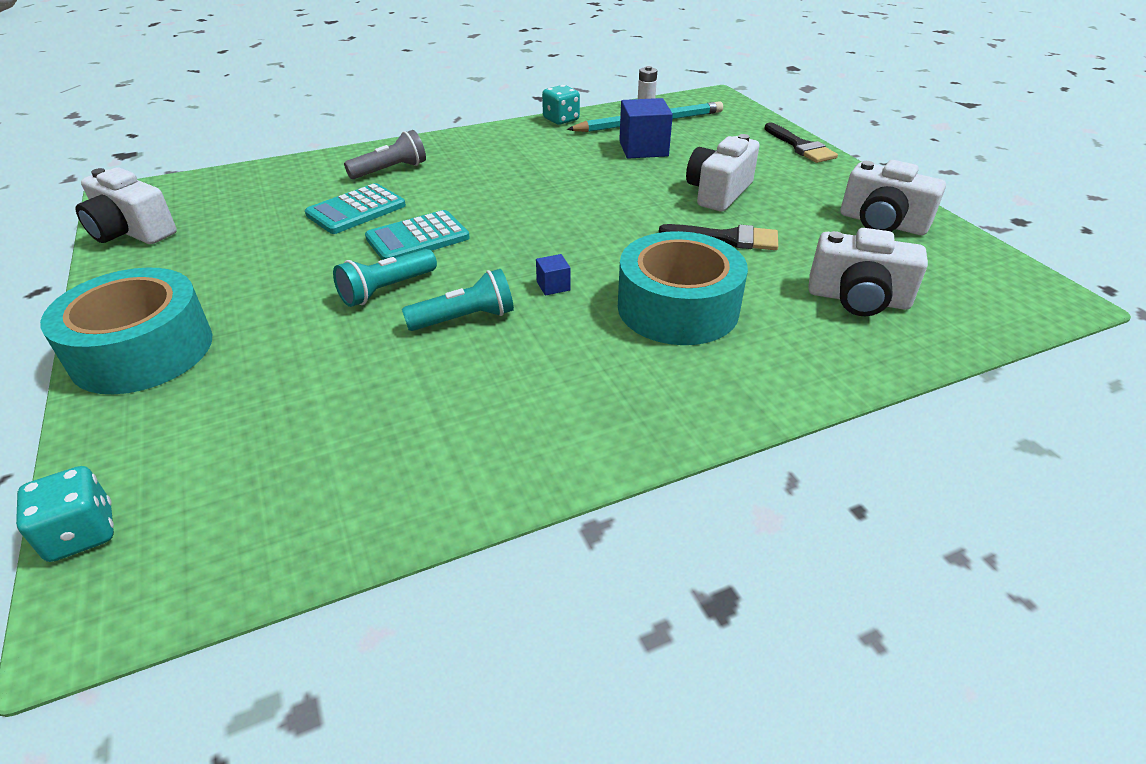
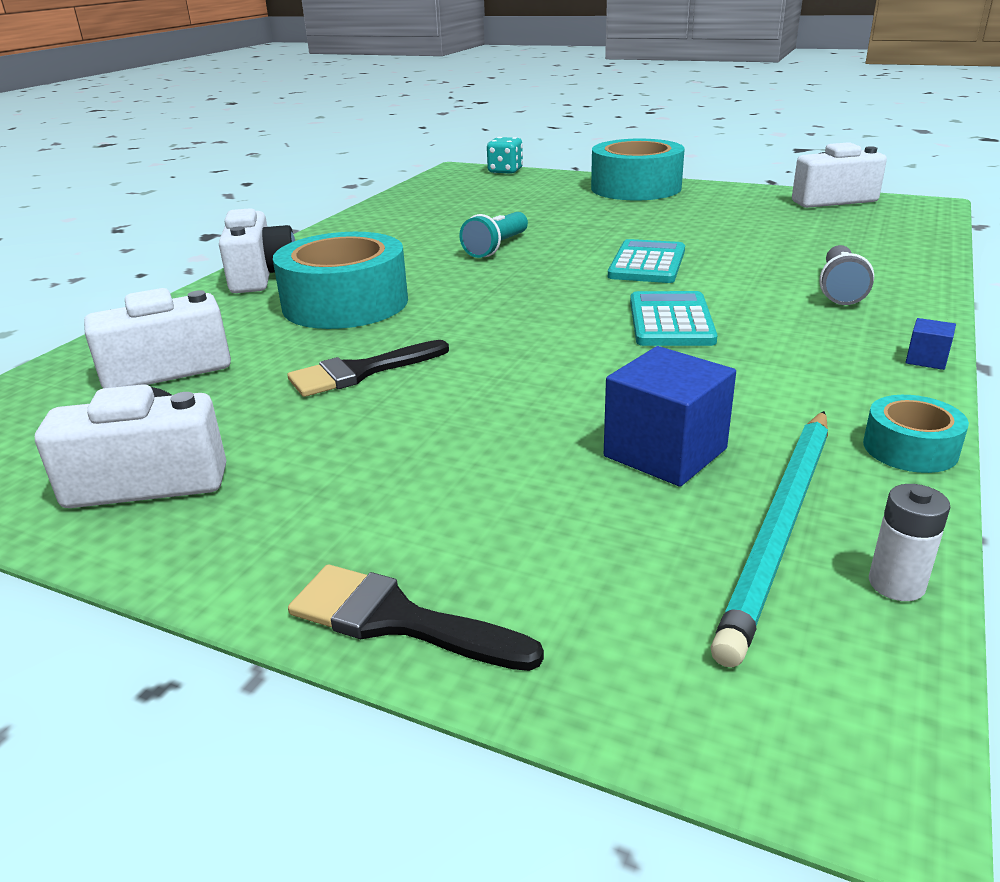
camera: 140 degrees right, 10 degrees down
(356, 210) = (751, 258): turquoise calculator -> turquoise calculator (671, 321)
(386, 290) = (583, 239): turquoise flashlight -> none
(553, 286) = (471, 280): blue cube -> blue cube (926, 359)
(561, 119) = (910, 448): turquoise dice -> turquoise tape
(718, 192) = (440, 425): white camera -> white camera (261, 276)

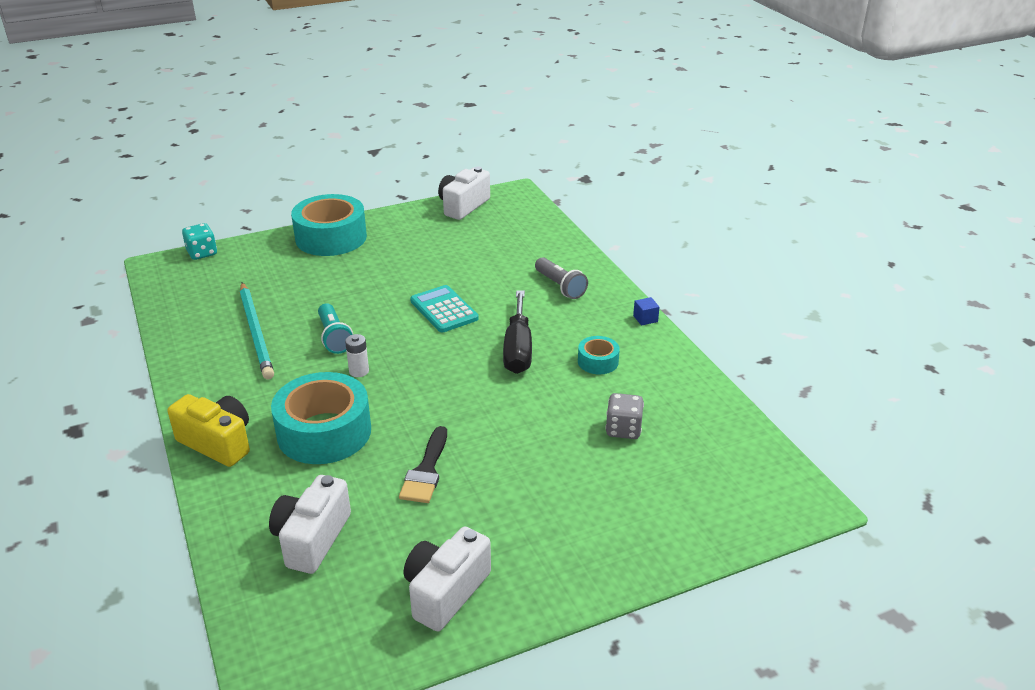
camera: 50 degrees left, 5 degrees up
(261, 276) = (218, 443): white camera -> yellow camera
(398, 620) = (648, 561): black brush -> none
(665, 452) = (623, 429): blue cube -> grey dice
(671, 321) = (518, 349): turquoise calculator -> black screwdriver
(780, 528) = (701, 438): turquoise pencil -> turquoise pencil (256, 332)
(896, 584) = (755, 438): white battery -> white battery (359, 371)
(910, 448) = (694, 374): turquoise tape -> turquoise tape (598, 362)

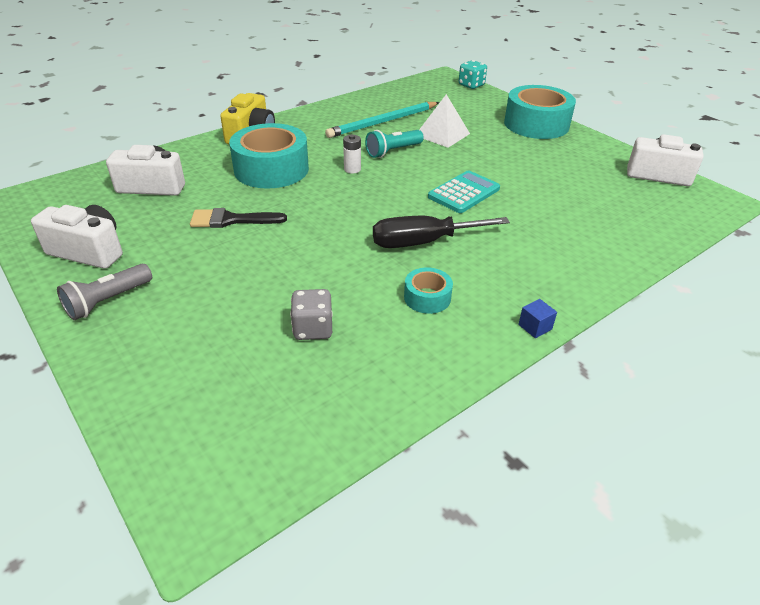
camera: 75 degrees right, 5 degrees up
(315, 298) = (442, 134): none -> white pyramid
(560, 286) = (555, 255): grey flashlight -> grey flashlight (108, 301)

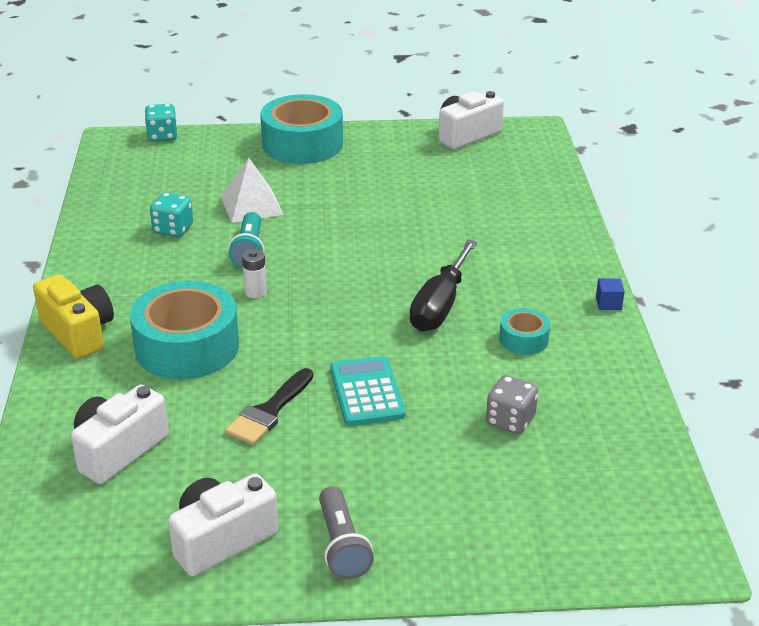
camera: 55 degrees left, 5 degrees down
(383, 122) = (173, 229): turquoise pencil -> turquoise dice
(464, 193) = (381, 245): turquoise calculator -> turquoise calculator (367, 392)

